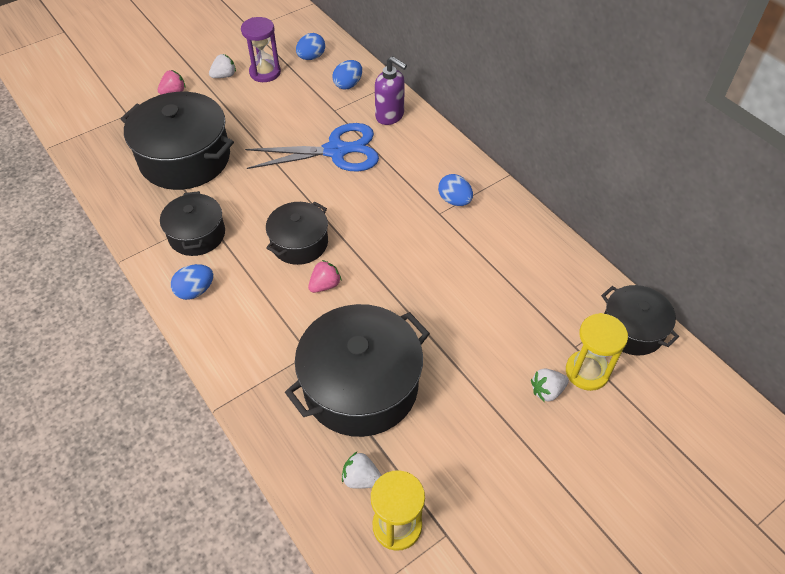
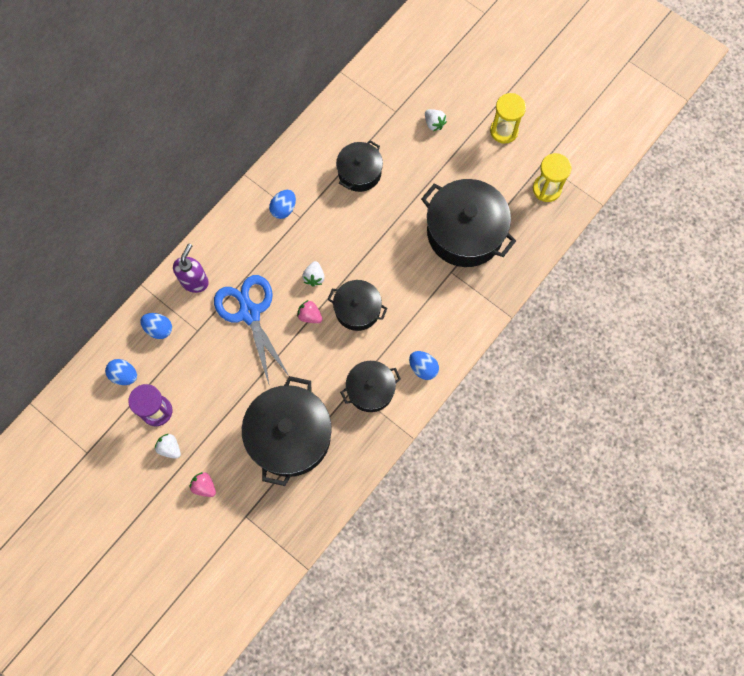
camera: 105 degrees left, 20 degrees up
(325, 285) = (391, 279): pink strawberry -> pink strawberry (310, 316)
(361, 478) = (526, 215): white strawberry -> white strawberry (314, 277)
(587, 372) = (413, 103): yellow hourglass -> yellow hourglass (504, 131)
(632, 329) = (372, 79): black pot -> black pot (359, 172)

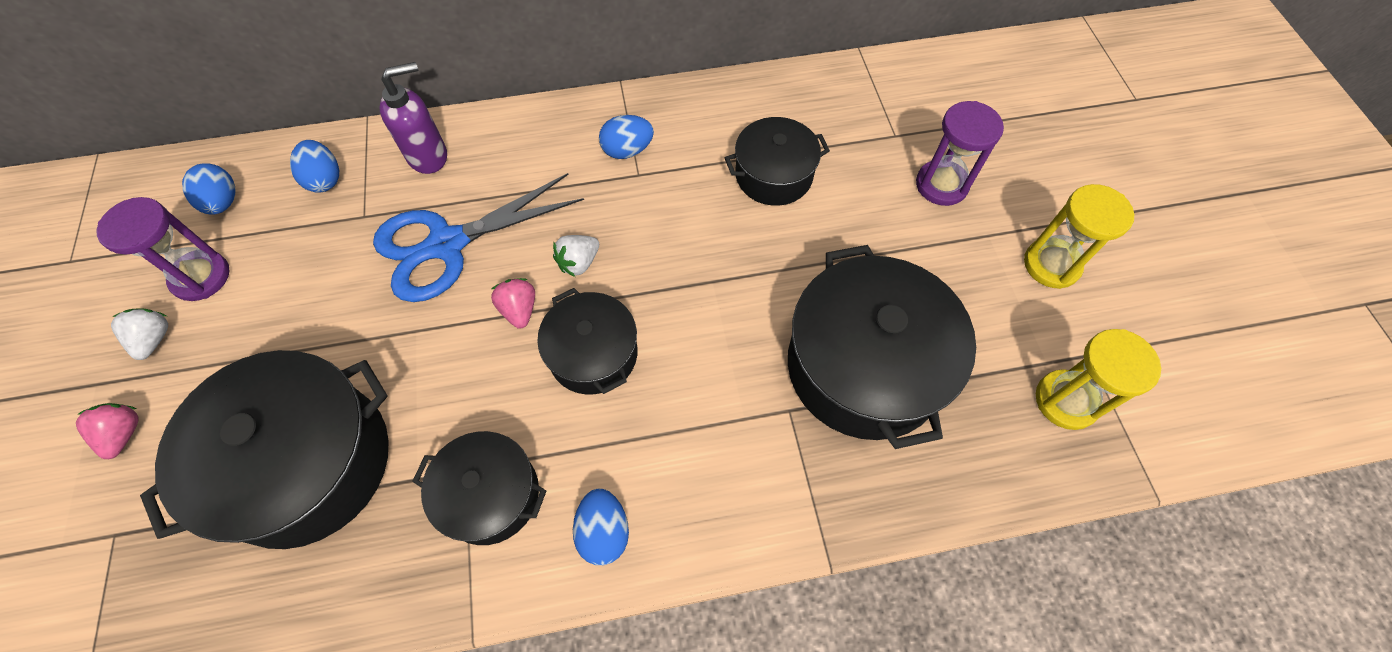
camera: 40 degrees right, 10 degrees down
(249, 313) = (448, 245): blue scissors -> blue scissors turned 135 degrees counterclockwise
(434, 123) = (941, 185): white strawberry -> purple hourglass

